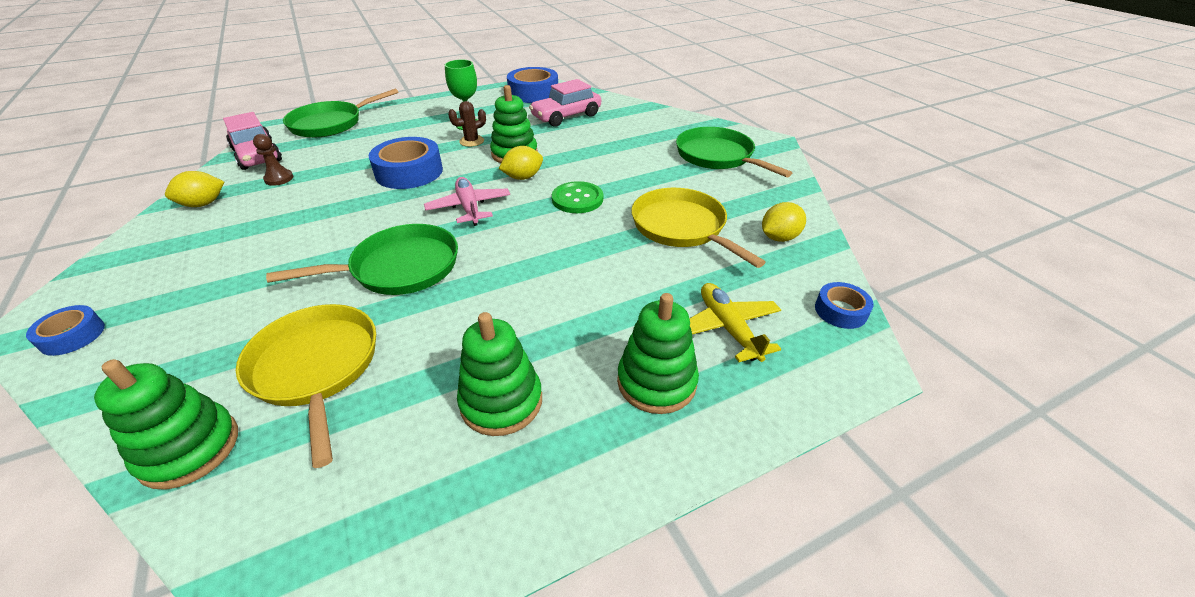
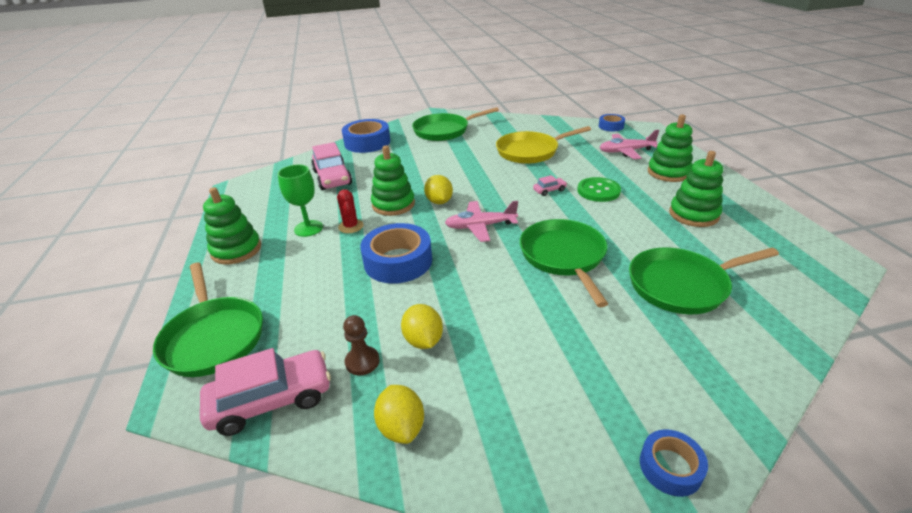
camera: 75 degrees left, 5 degrees down
(189, 449) = (771, 332): green stacking toy -> green stacking toy (236, 250)
(316, 368) = (682, 285): yellow pan -> green pan
(471, 141) = (351, 226): brown cactus -> red cactus
(533, 93) = (259, 191): blue tape -> blue tape (367, 142)
(562, 250) = (549, 190): none -> pink car
(577, 199) = (483, 181): green button -> green button (598, 191)
(728, 328) = (626, 151): yellow plane -> pink plane
(779, 237) = (547, 129): yellow lemon -> yellow lemon (423, 340)

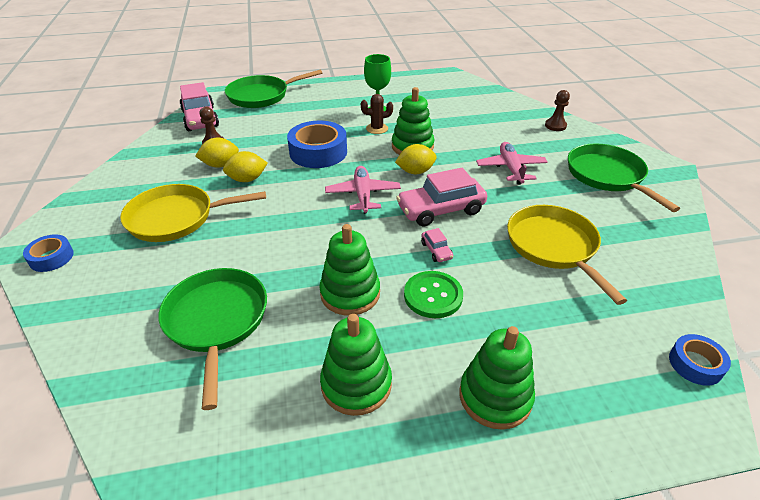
camera: 90 degrees right, 5 degrees up
(236, 250) = (353, 89): green stacking toy -> green stacking toy (350, 293)
(332, 178) = (467, 113): pink car -> pink car (441, 210)
(351, 226) = (377, 128): red cactus -> brown cactus
(367, 142) = (555, 126): blue tape -> brown pawn
(401, 427) = (154, 158): yellow lemon -> yellow lemon (247, 179)
(547, 354) = (176, 218): none -> yellow pan
(563, 257) = (295, 243): green pan -> none
(626, 151) = (575, 358): pink plane -> pink plane (511, 168)

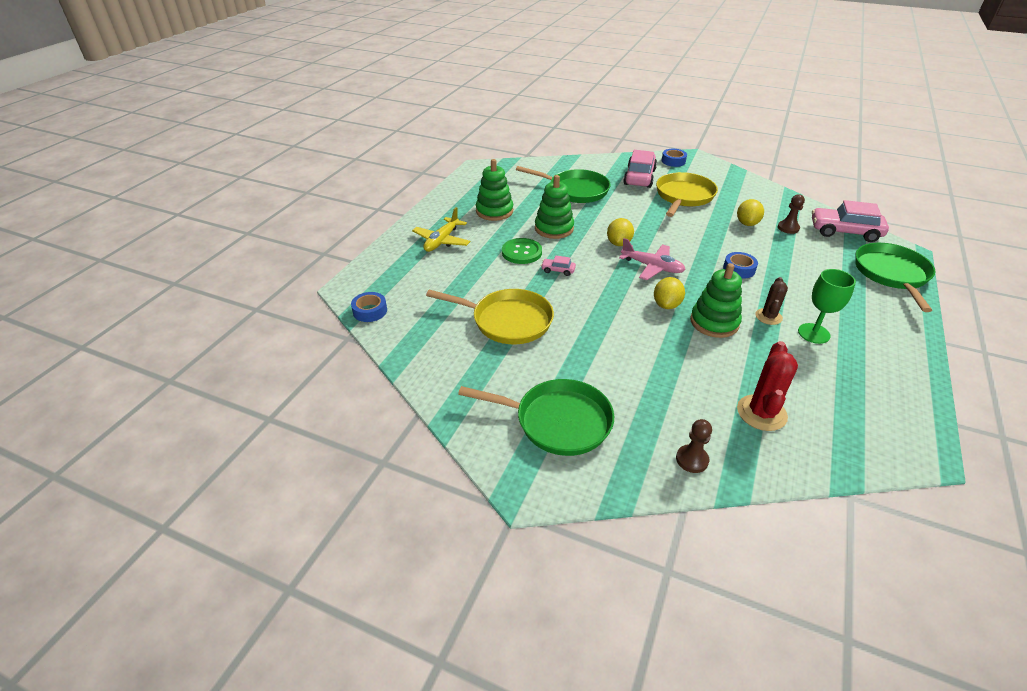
camera: 125 degrees right, 0 degrees up
(247, 179) = (715, 228): yellow lemon -> yellow lemon (618, 243)
(318, 152) = (739, 269): blue tape -> blue tape, size x0.54
(441, 210) = (600, 292): pink car -> pink car (639, 177)
(484, 114) = (761, 413): none -> red cactus
(495, 397) = (442, 241): green stacking toy -> yellow plane
(511, 168) = (627, 362): pink plane -> none

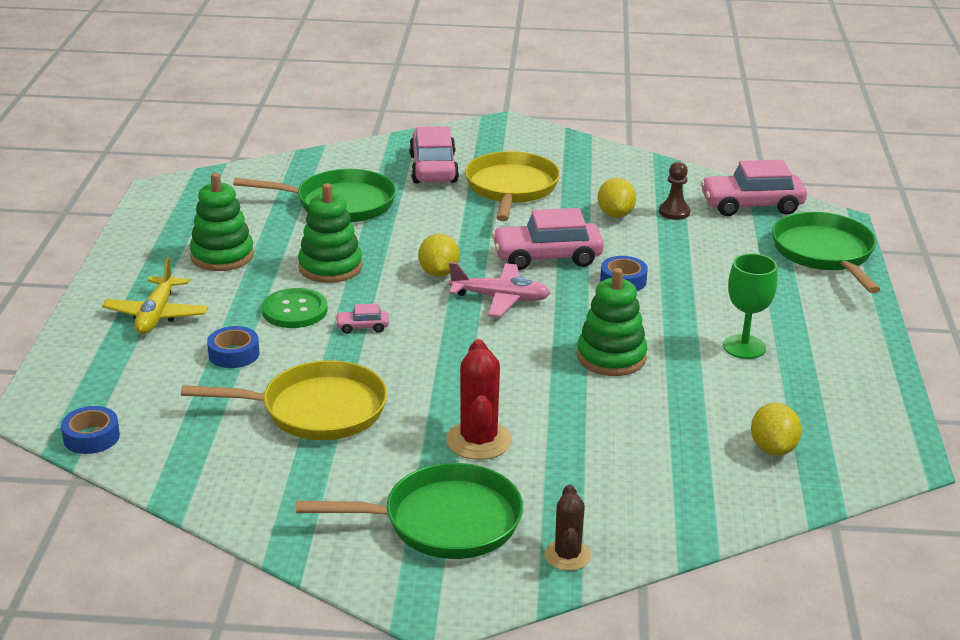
camera: 20 degrees left, 10 degrees down
(666, 305) = (538, 346): yellow lemon -> yellow lemon (773, 448)
(673, 161) = (477, 136): blue tape -> blue tape (234, 354)
(692, 244) = (547, 257): none -> pink car
(692, 459) = (635, 527): brown pawn -> none
(761, 413) = (705, 455): red cactus -> red cactus (478, 441)
(768, 316) = (680, 336): brown cactus -> brown cactus (567, 555)

